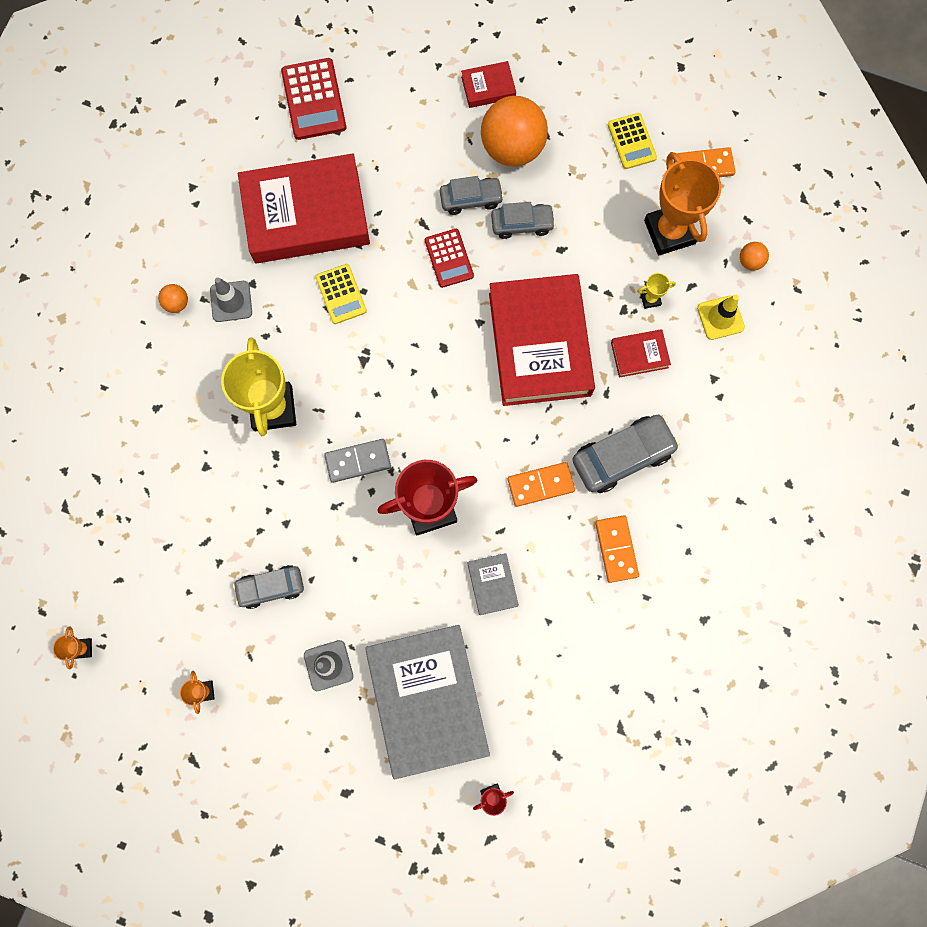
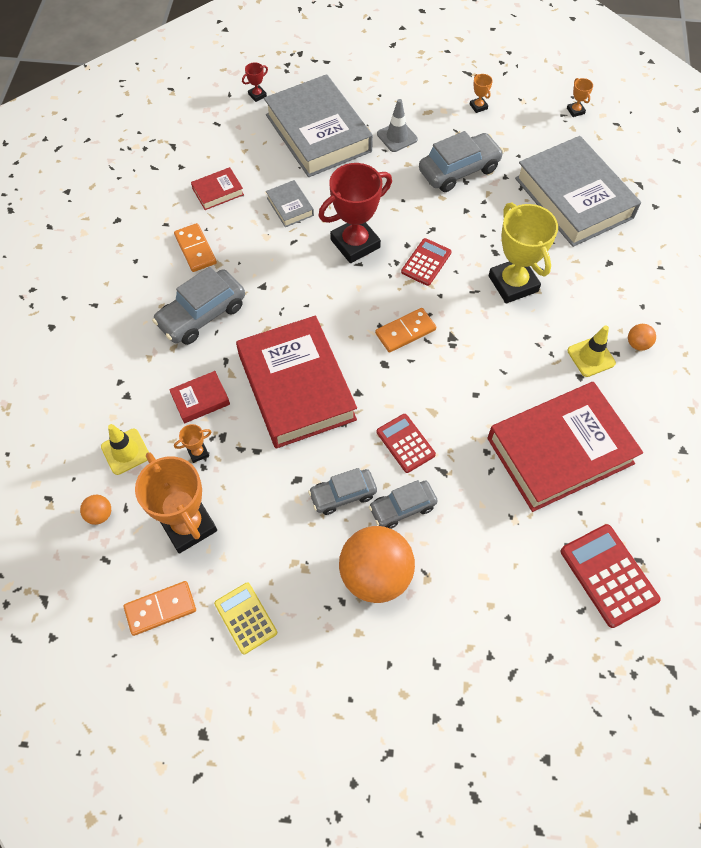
camera: 165 degrees right, 15 degrees down
(152, 507) = (573, 198): none -> grey book
(231, 301) = (591, 357): grey traffic cone -> yellow traffic cone
(271, 587) = (459, 170): grey car -> grey car, size x1.56
(341, 294) = (495, 386): yellow calculator -> none
(358, 461) = (426, 262): grey domino -> red calculator
(488, 87) = (424, 642): red book -> red book (218, 192)
(540, 485) = (268, 279): orange domino -> orange domino (405, 331)
(650, 299) = (198, 452): yellow trophy -> orange trophy

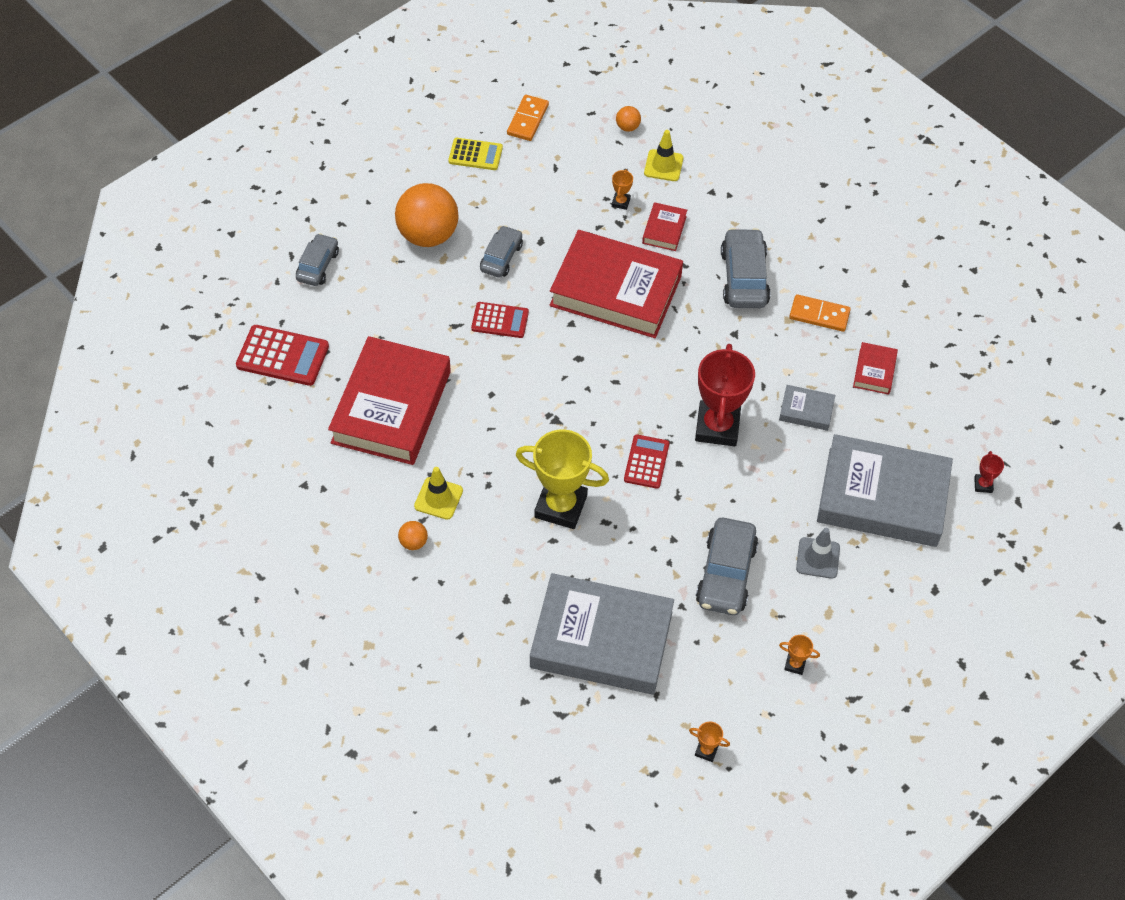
camera: 130 degrees right, 5 degrees down
(188, 525) = (570, 165): orange trophy -> none
(402, 508) = (455, 282): grey car -> grey car (318, 265)
(405, 331) = (593, 394): orange domino -> none
(426, 262) = (646, 462): red calculator -> red calculator turned 150 degrees counterclockwise

